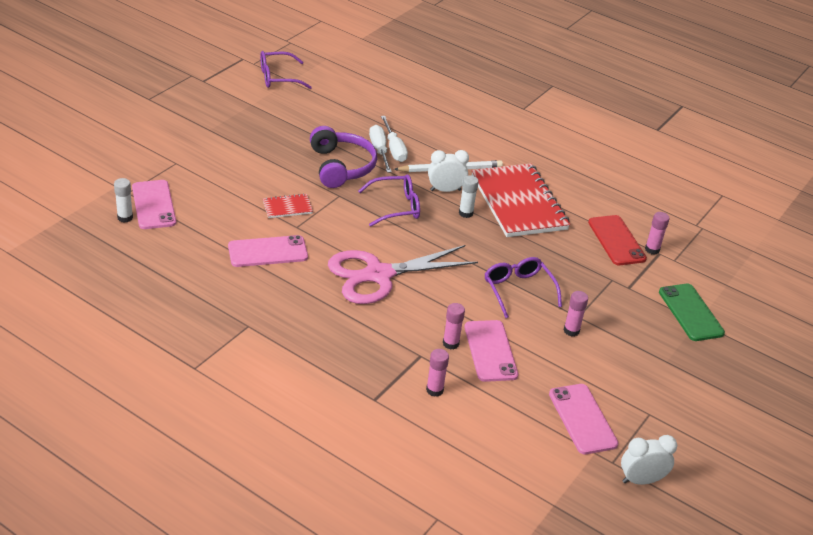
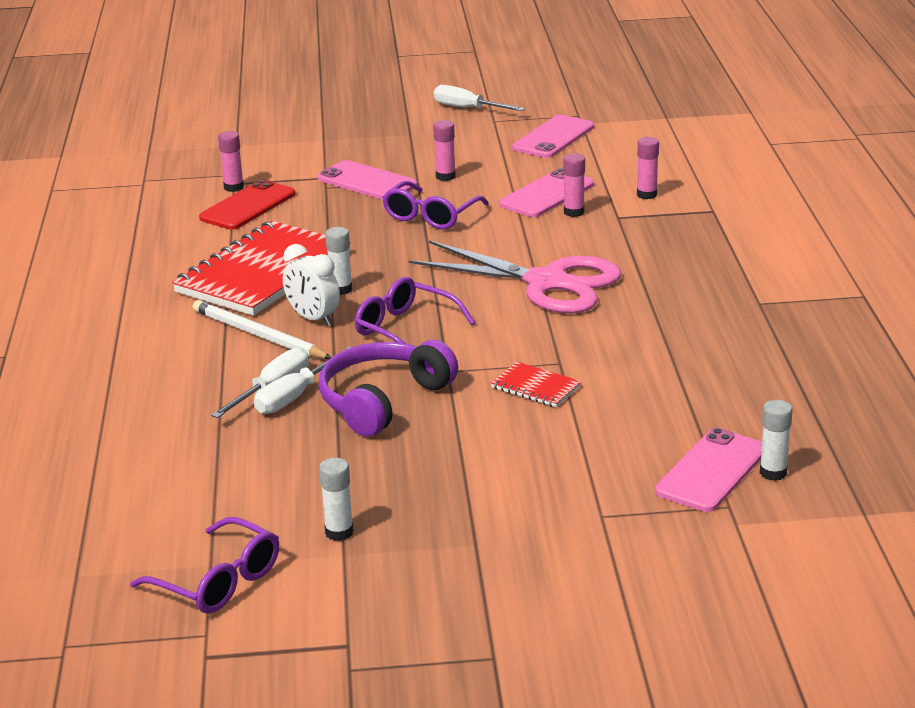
camera: 125 degrees left, 10 degrees down
(265, 110) = (339, 532): none -> white glue stick
(268, 252) = (636, 354): pink phone -> pink phone (367, 182)
(641, 480) = (576, 102): white clock -> none
(689, 417) = (468, 108): none -> white screwdriver
(691, 312) = (315, 145): green phone -> none

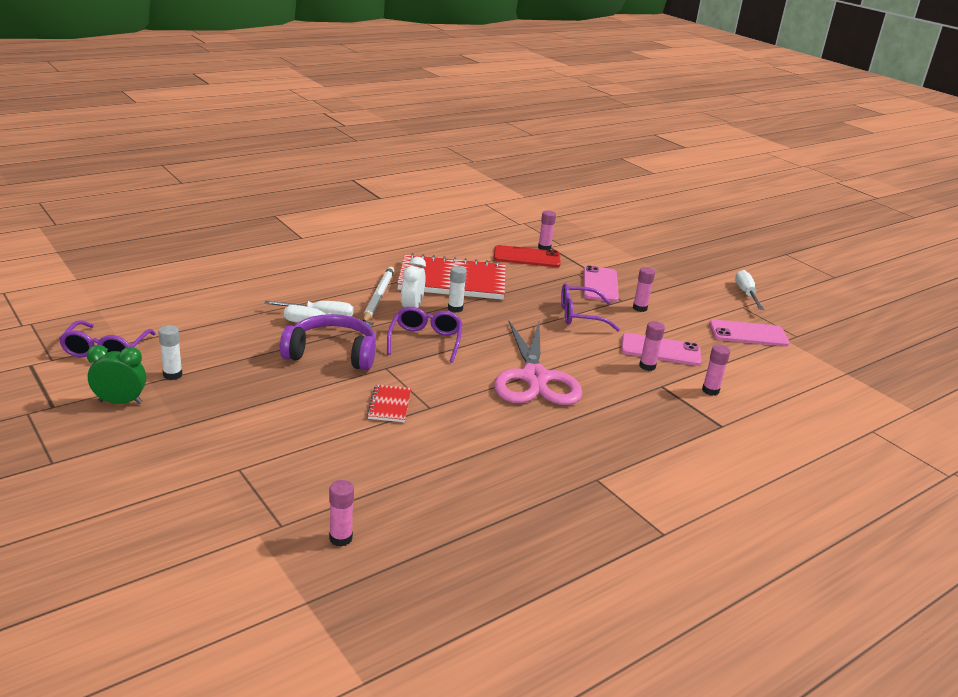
camera: 55 degrees right, 0 degrees up
(380, 585) = (120, 402): none -> green clock
(712, 471) = (325, 507): pink phone -> none
(773, 473) = (340, 538): white glue stick -> pink glue stick

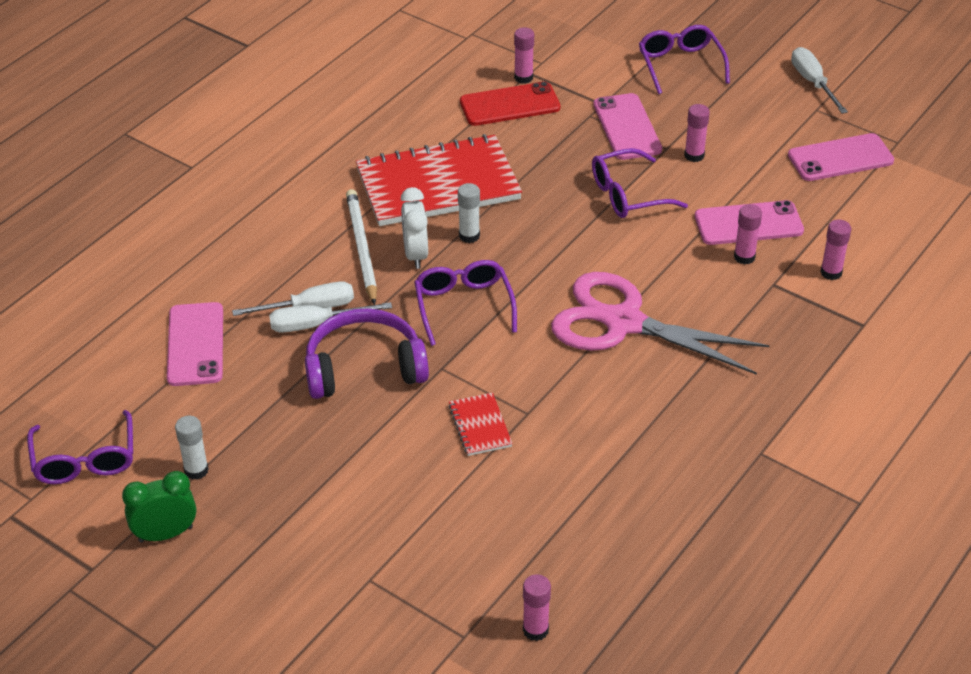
camera: 15 degrees left, 15 degrees up
(230, 314) = (195, 344): none -> pink phone
(535, 378) = (623, 323): pink scissors -> pink scissors turned 135 degrees clockwise
(655, 265) = (680, 65): none -> purple glasses

